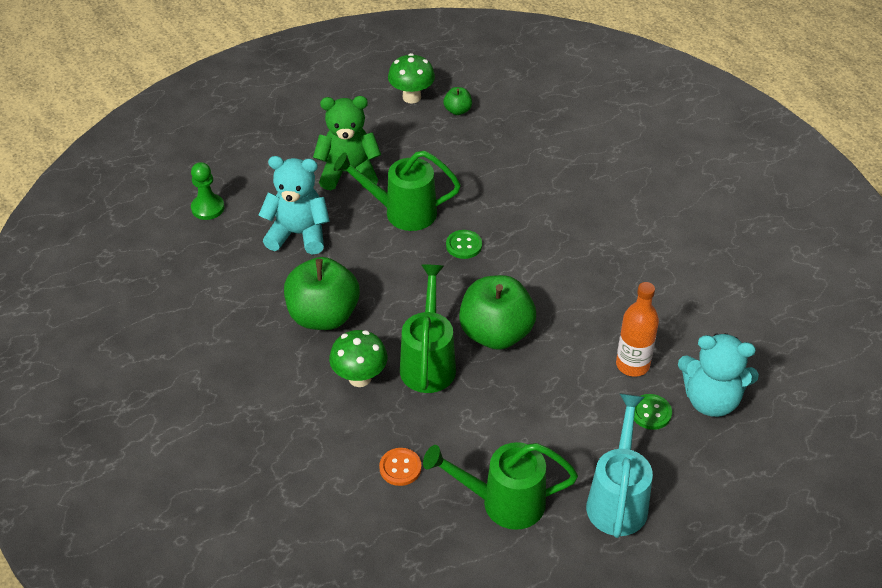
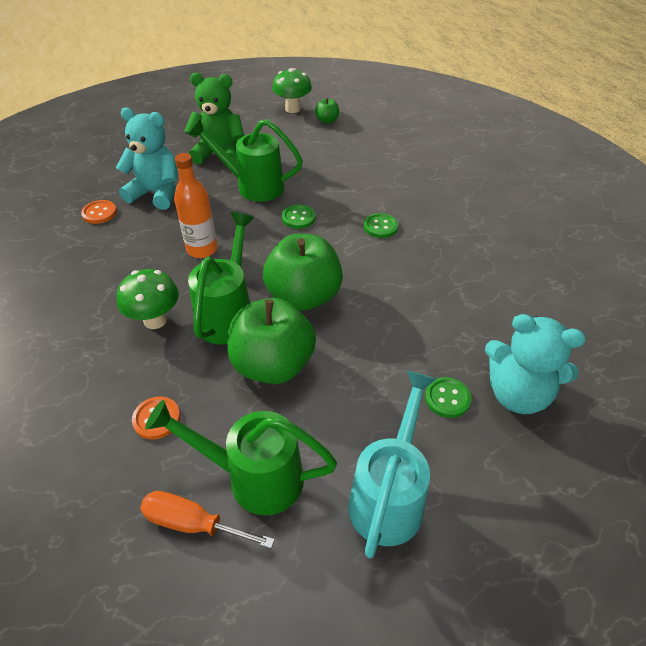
camera: 10 degrees right, 0 degrees up
(208, 208) = (91, 166): green pawn -> none
(246, 267) = (99, 213): none -> orange button
(323, 316) = (147, 260): green apple -> green apple (273, 364)
(465, 544) = (193, 523): none -> orange screwdriver
(552, 245) = (380, 227): none -> green button
(632, 365) = (436, 344): orange bottle -> orange bottle (202, 249)

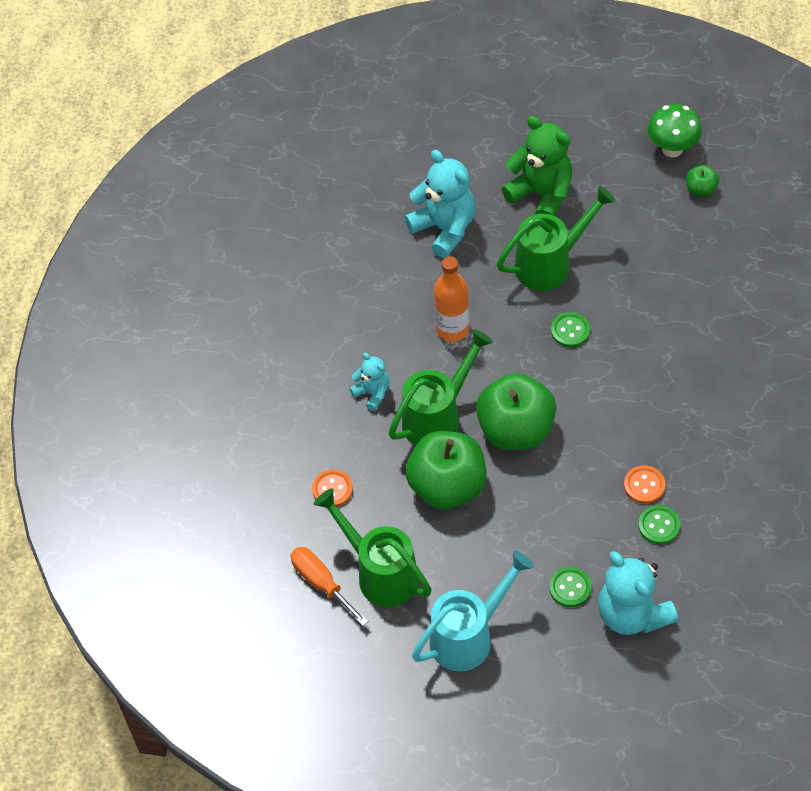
camera: 35 degrees right, 10 degrees up
(99, 213) = (376, 233): orange button -> orange button (644, 485)
(155, 320) = (372, 393): green mushroom -> turquoise teddy bear
(253, 186) = (550, 264): green watering can -> green watering can turned 105 degrees clockwise
(380, 227) = (646, 382): green button -> green button (659, 525)

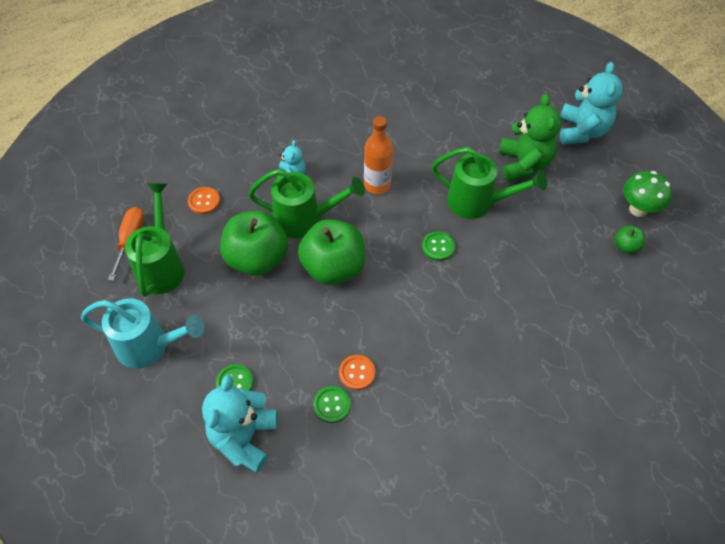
camera: 45 degrees right, 0 degrees up
(444, 228) = (445, 134): turquoise teddy bear -> turquoise teddy bear (581, 131)

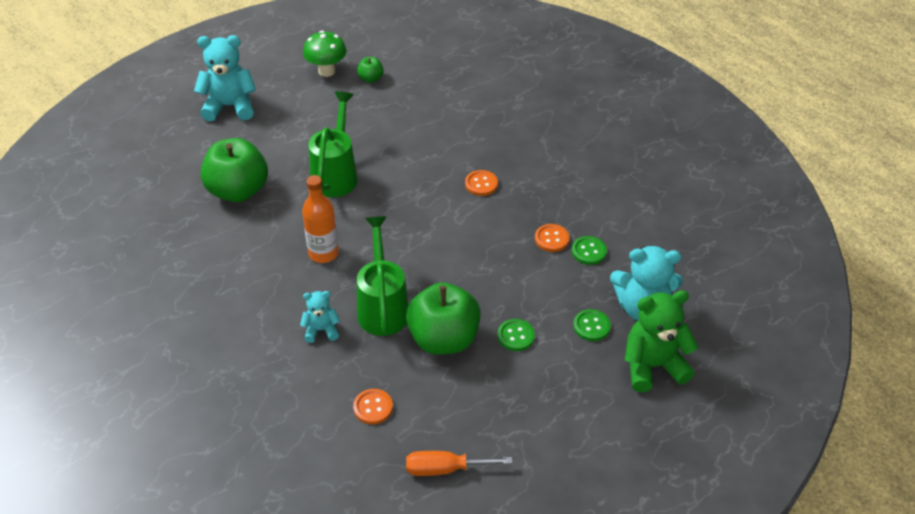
camera: 100 degrees left, 10 degrees down
(149, 346) = (576, 408): turquoise watering can -> none
(161, 266) = (474, 425): green watering can -> none
(333, 267) = (440, 273): green apple -> green apple (238, 190)
(438, 247) = (397, 198): green button -> green button (516, 336)
(448, 323) = (481, 184): none -> orange button
(523, 164) = (279, 145): green teddy bear -> green teddy bear (653, 366)

